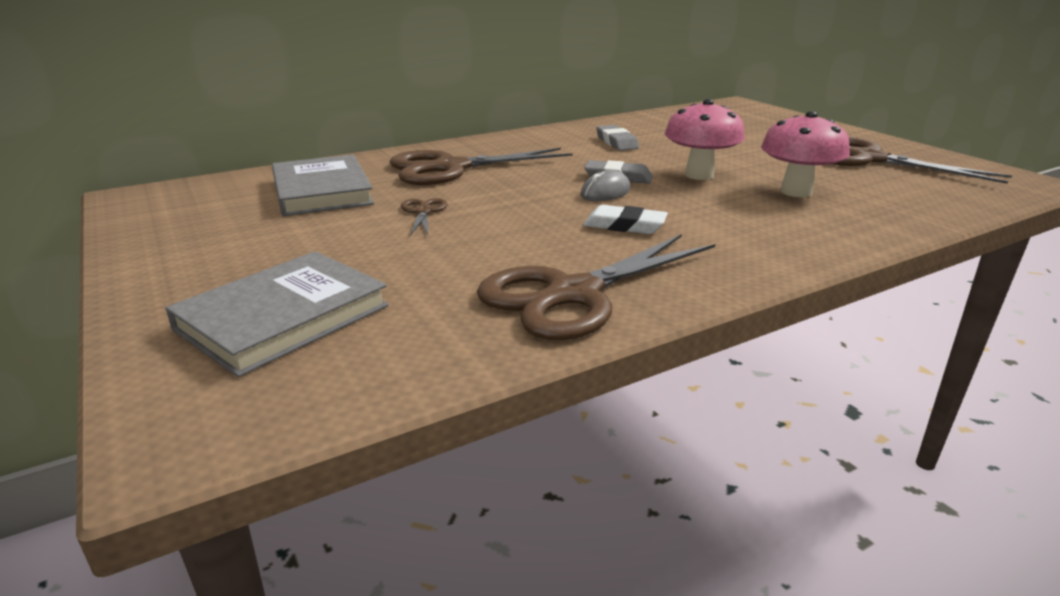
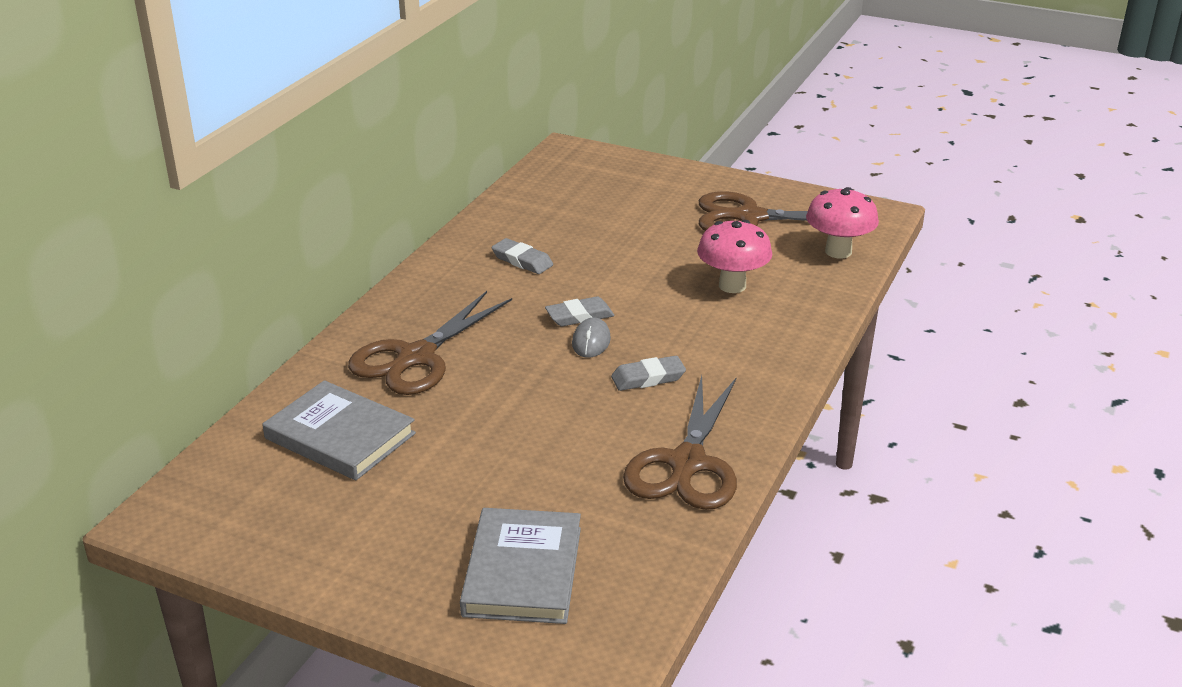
camera: 35 degrees left, 5 degrees up
(423, 212) = (472, 425): brown scissors -> none
(624, 225) = (648, 378): white eraser -> grey eraser
(699, 175) = (641, 288): pink mushroom -> pink mushroom (838, 251)

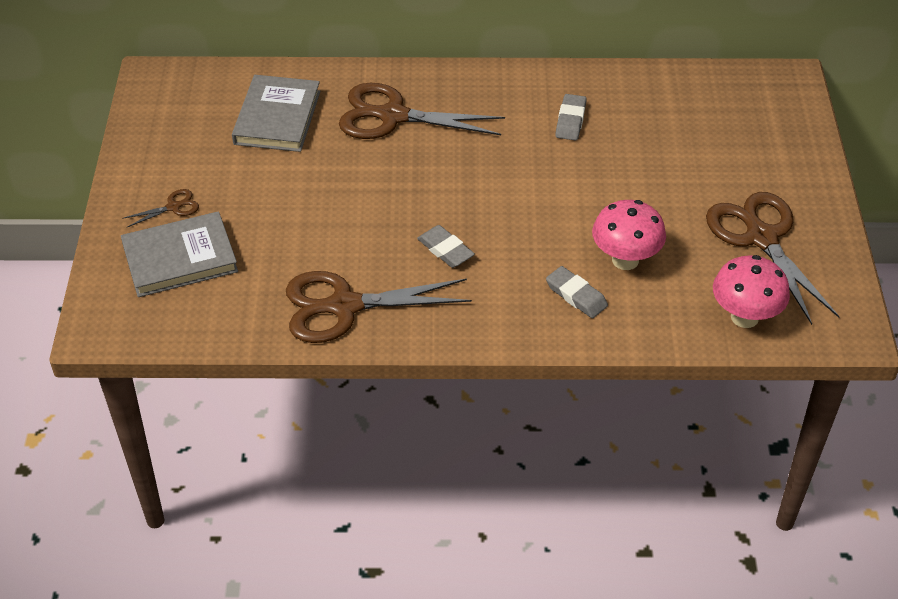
camera: 65 degrees right, 15 degrees up
(425, 556) = (173, 207): none -> brown scissors
(579, 316) = (509, 182): grey eraser -> grey eraser (576, 295)
(591, 341) = (476, 201): grey mouse -> none

